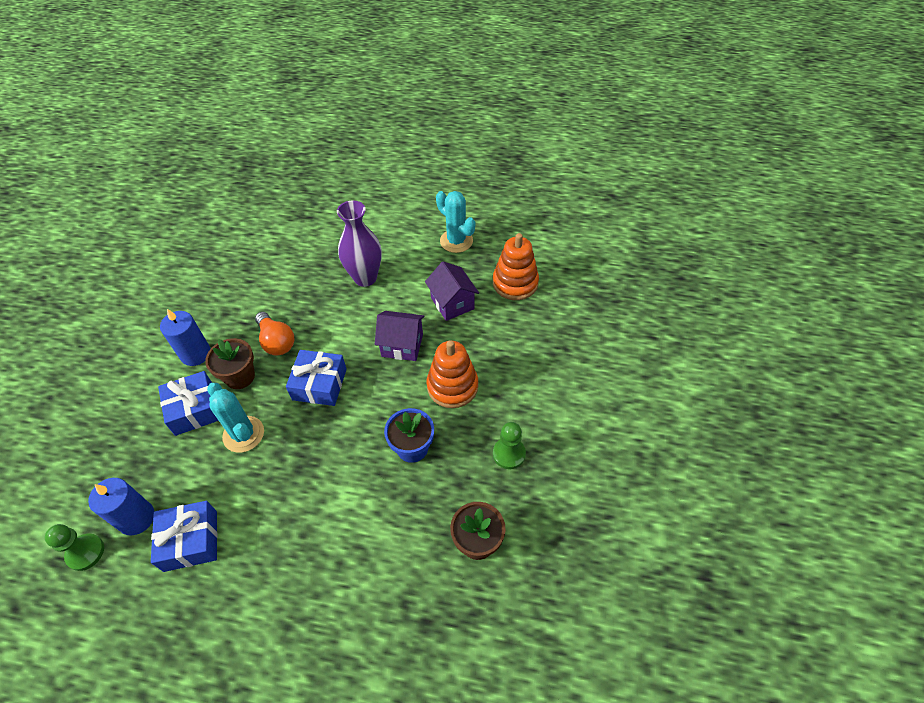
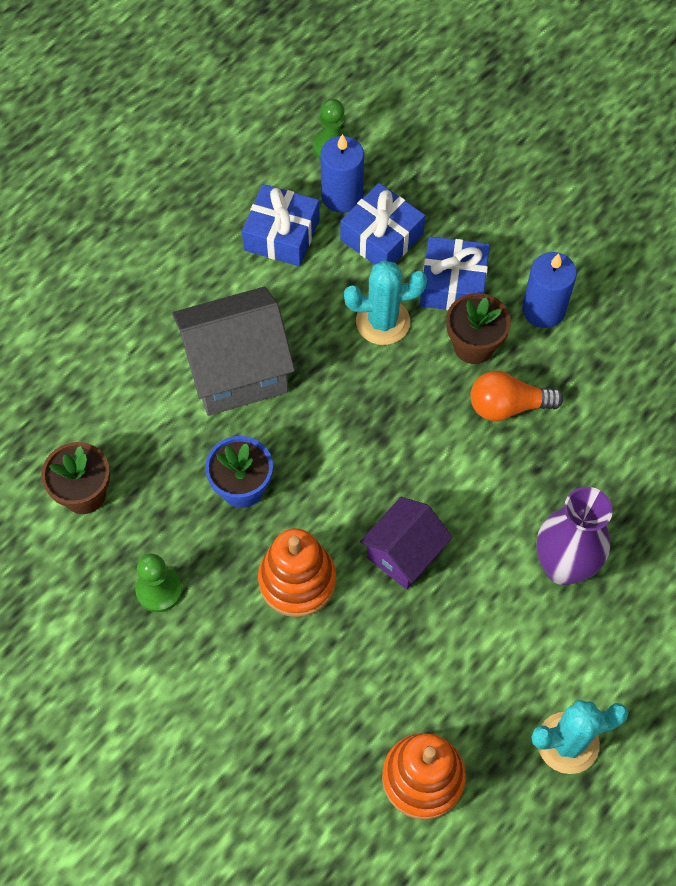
camera: 120 degrees right, 10 degrees up
(319, 384) = (404, 428): blue gift -> blue gift (381, 237)
(327, 502) = (237, 371): none -> grey house
(452, 303) = (439, 661): purple house -> none

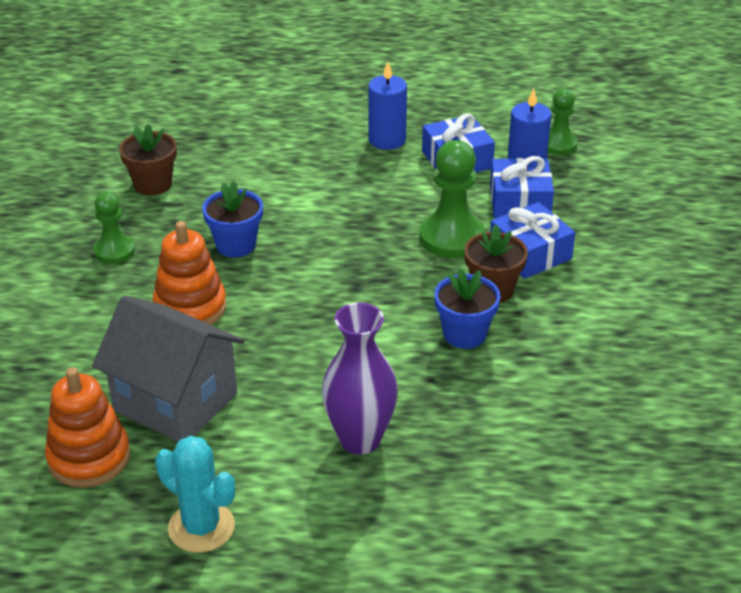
camera: 50 degrees right, 25 degrees down
(237, 371) = (324, 196): grey house -> grey house (175, 402)
(383, 322) = (451, 238): turquoise cactus -> green pawn
(404, 554) = (272, 347): purple house -> none
(508, 406) = (464, 334): orange light bulb -> blue flower pot
(543, 310) = (574, 309): blue candle -> blue candle (387, 140)

